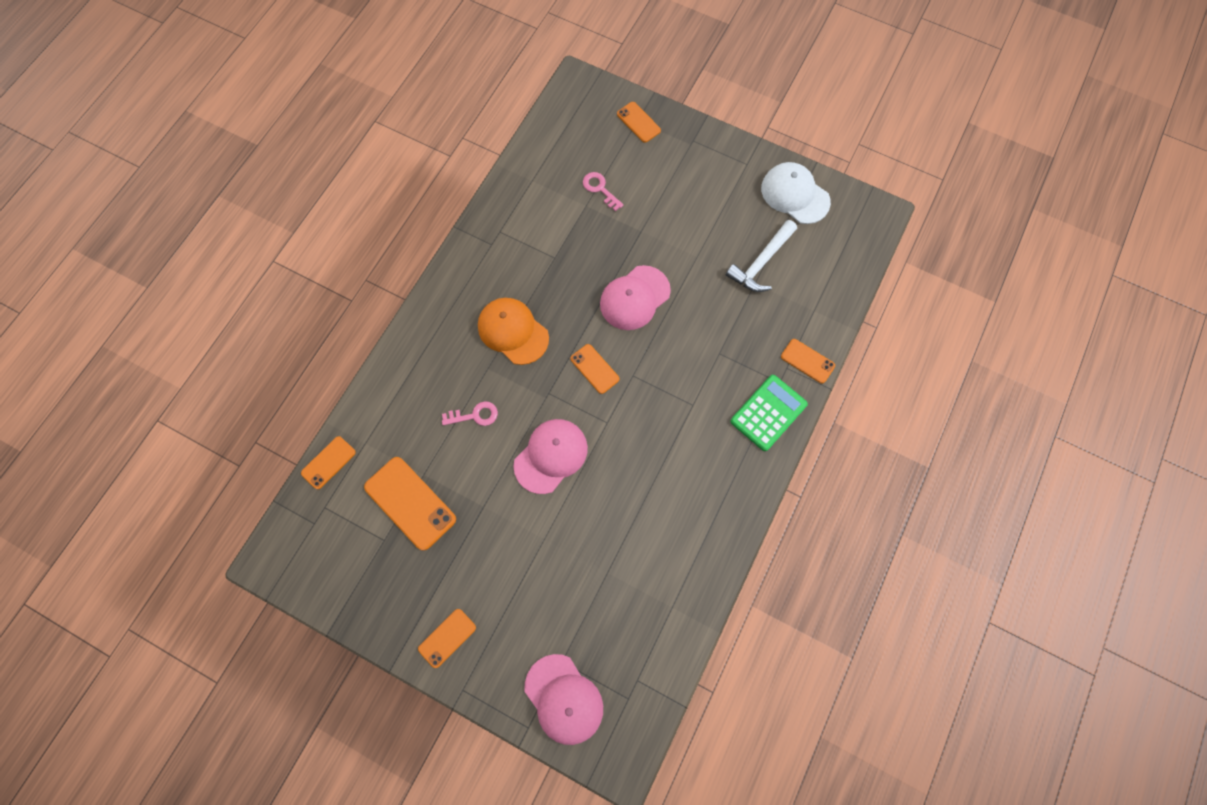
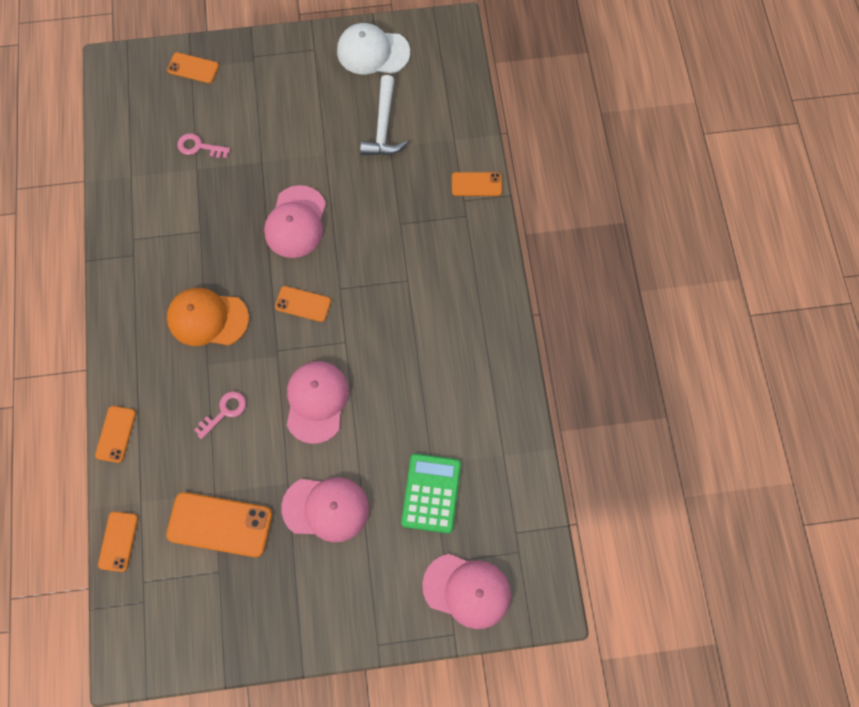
camera: 35 degrees left, 0 degrees up
(447, 638) = (334, 612): orange phone -> orange phone (116, 434)
(499, 548) = (326, 508): none -> pink cap
(768, 413) = (473, 247): green calculator -> green calculator (431, 493)

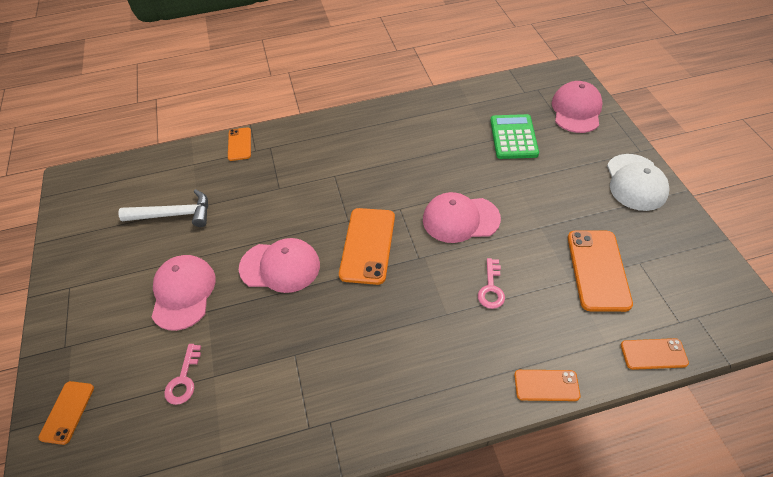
camera: 95 degrees left, 20 degrees down
(207, 318) = (396, 324): orange cap -> none
(224, 412) = (491, 288): pink key -> pink key turned 120 degrees counterclockwise
(303, 304) = (368, 245): orange phone -> orange phone, size x1.74
(326, 508) = (551, 197): pink cap -> pink cap (183, 293)
(373, 52) = (84, 236): white cap -> white cap (636, 182)
(431, 493) = (513, 137): green calculator -> green calculator turned 90 degrees clockwise

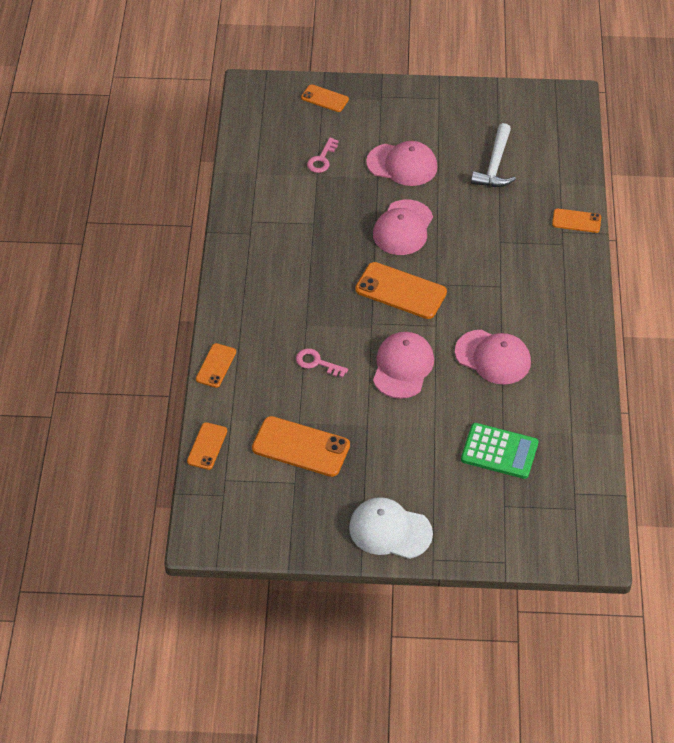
camera: 105 degrees right, 0 degrees up
(183, 379) = (322, 159): pink key -> pink key turned 90 degrees counterclockwise
(576, 110) = (522, 530): pink cap -> pink cap (493, 357)

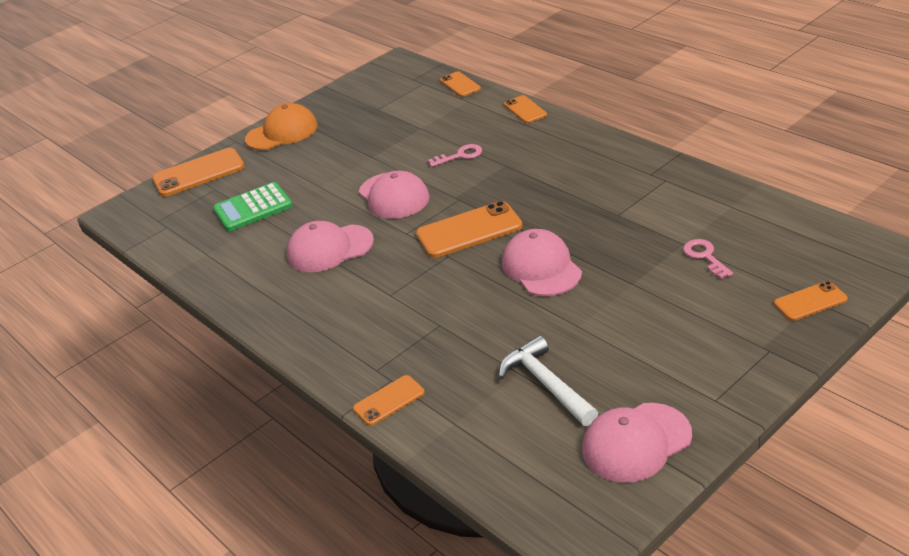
camera: 140 degrees right, 15 degrees down
(301, 447) = (400, 121): orange phone -> orange phone (199, 173)
(390, 530) = (282, 132): white cap -> orange cap
(402, 165) = (631, 310): pink cap -> pink cap (636, 443)

